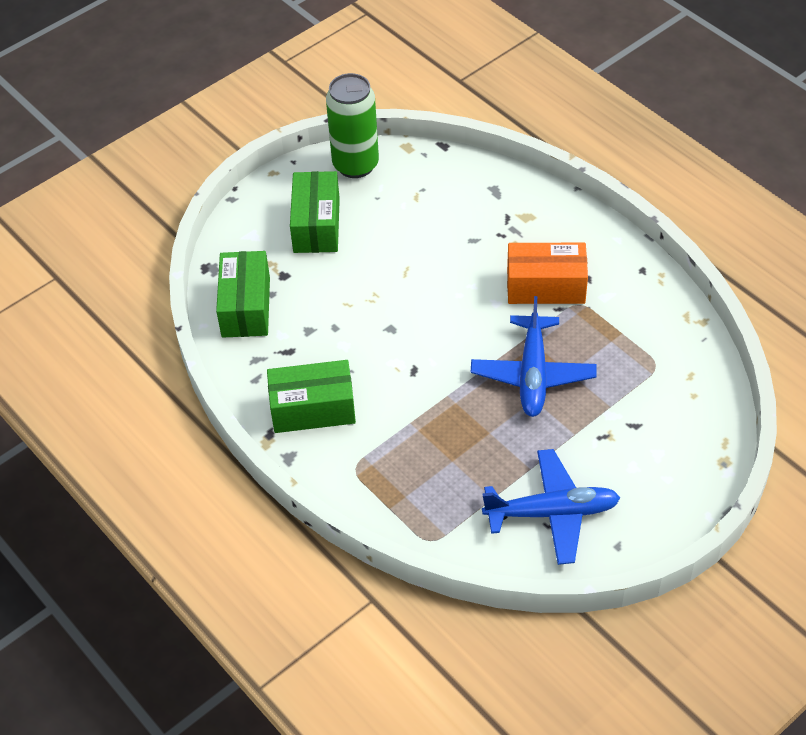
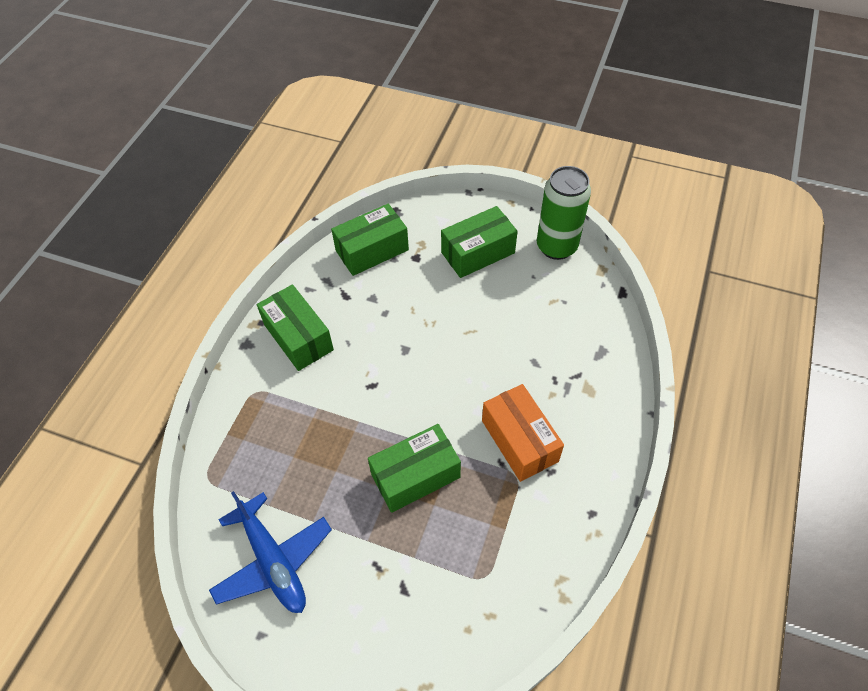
camera: 60 degrees right, 5 degrees up
(532, 374) = (415, 476): blue plane -> green box

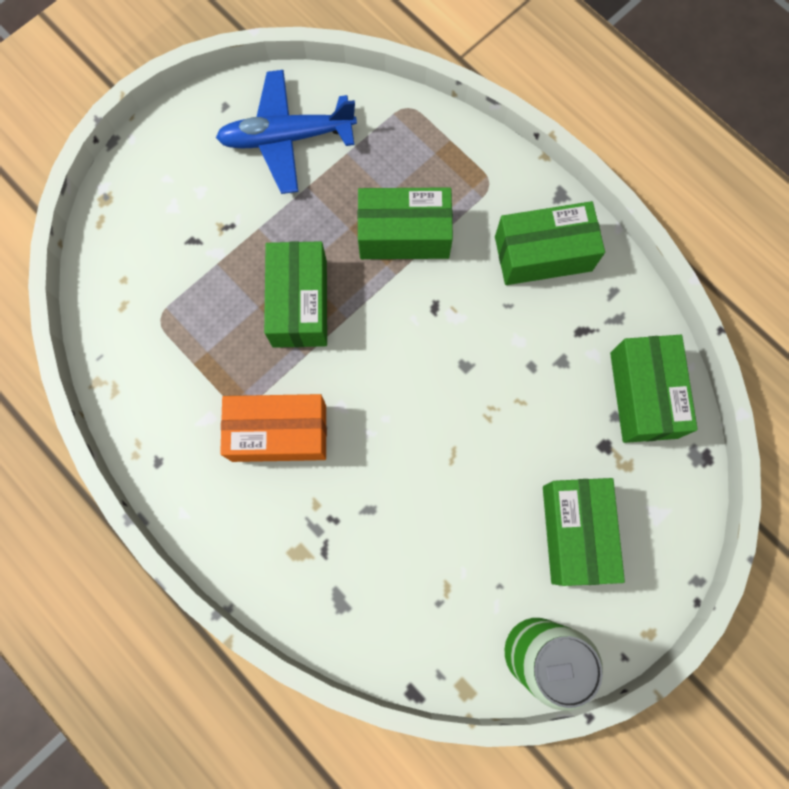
camera: 115 degrees right, 20 degrees up
(323, 430) = (404, 234): none -> green box

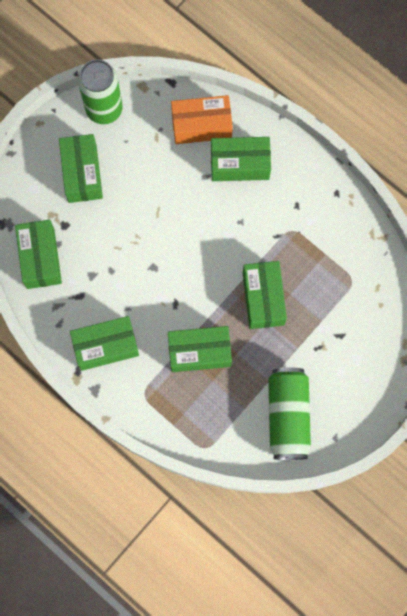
camera: 175 degrees right, 0 degrees up
(279, 433) = (265, 216): orange box -> orange box (201, 125)
(286, 138) = (288, 416): blue plane -> green can
(309, 526) = (240, 164): none -> green box

